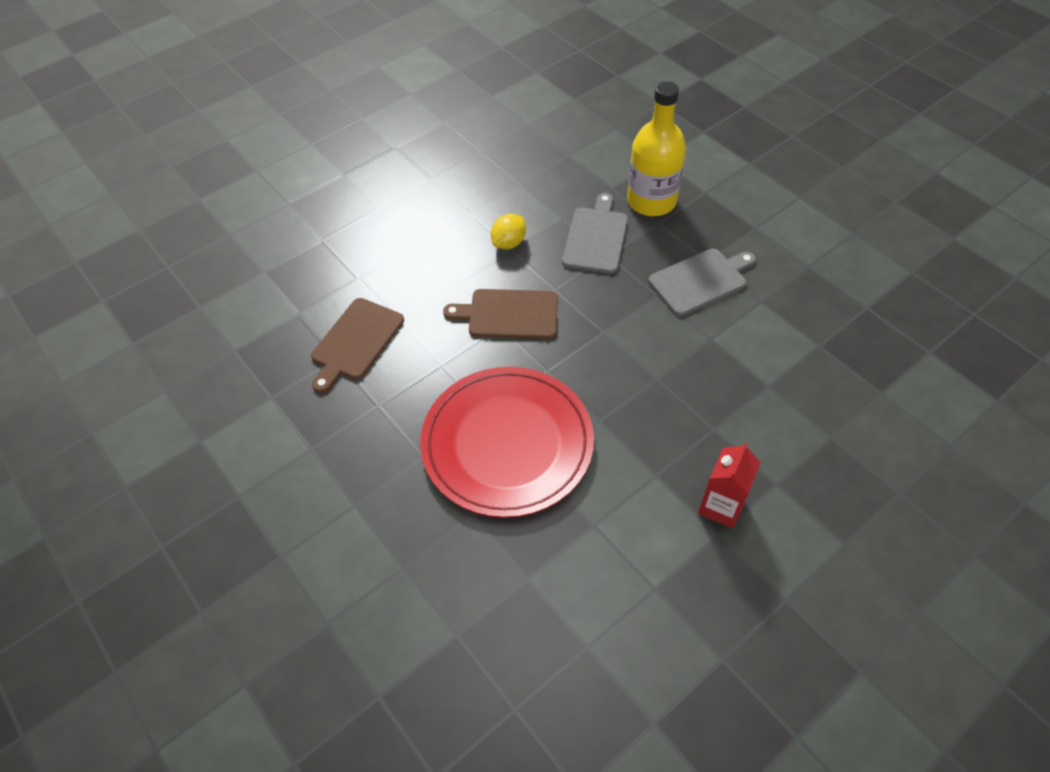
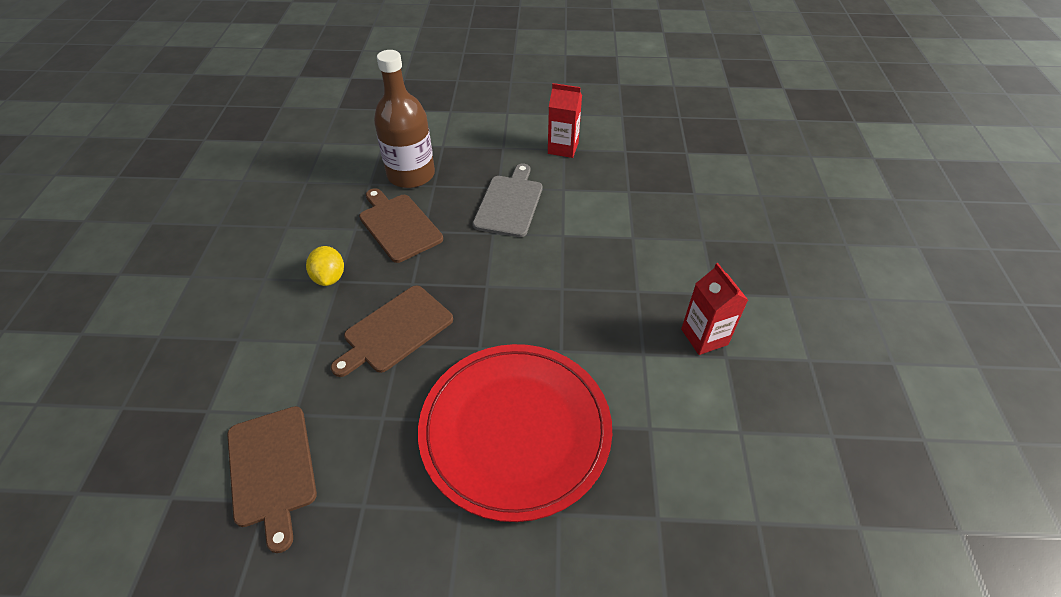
camera: 50 degrees left, 5 degrees down
(596, 237) = (398, 225): grey cutting board -> brown cutting board
(651, 201) = (411, 175): yellow bottle -> brown bottle
(809, 264) = (563, 148): none -> red carton

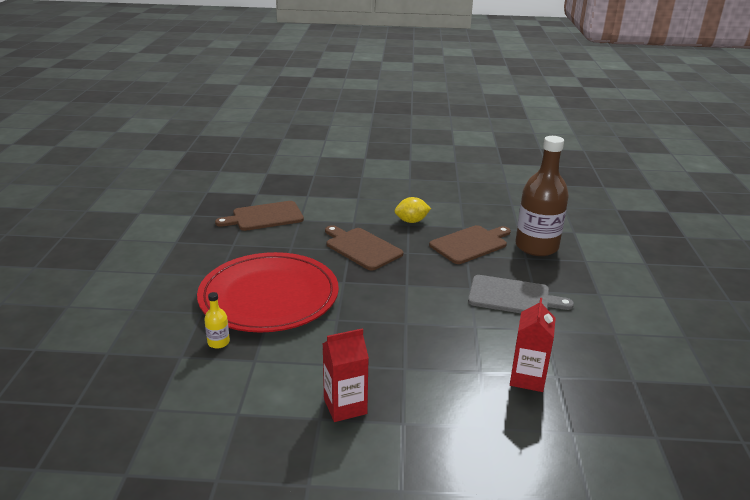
camera: 90 degrees right, 20 degrees down
(563, 148) = (616, 332): red carton -> red carton (527, 378)
(622, 476) = (218, 342): none -> yellow bottle

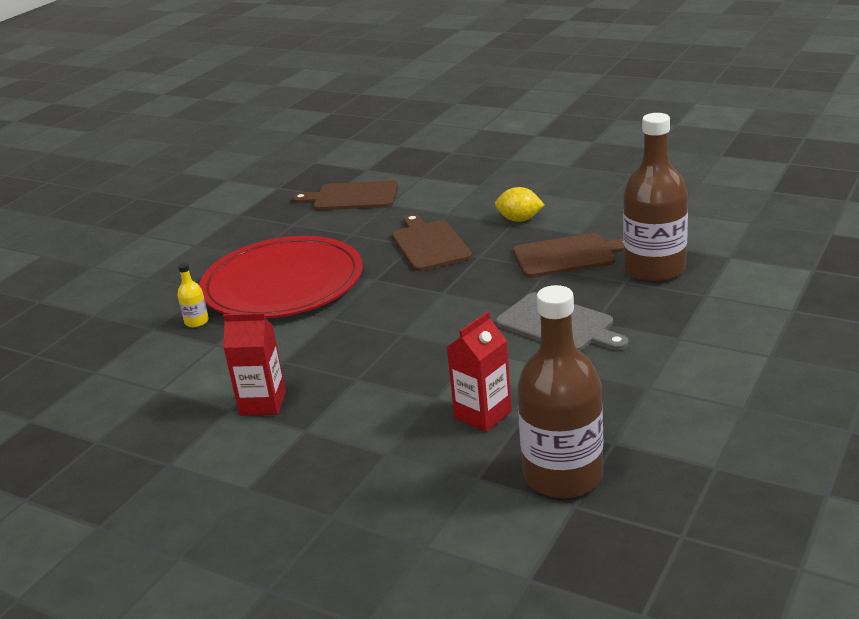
camera: 30 degrees right, 0 degrees up
(627, 415) = (563, 476): none -> brown bottle

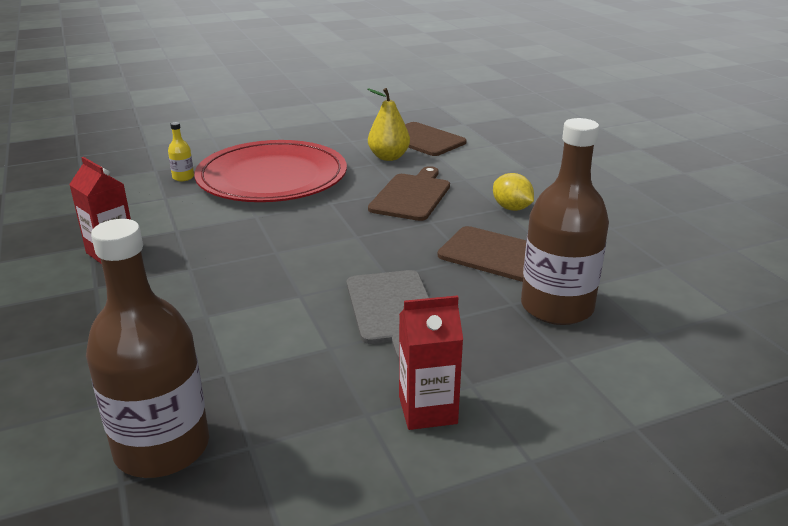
camera: 35 degrees right, 0 degrees up
(354, 223) = (388, 157): none -> yellow pear
(483, 415) = (208, 351): red carton -> red carton (427, 410)

